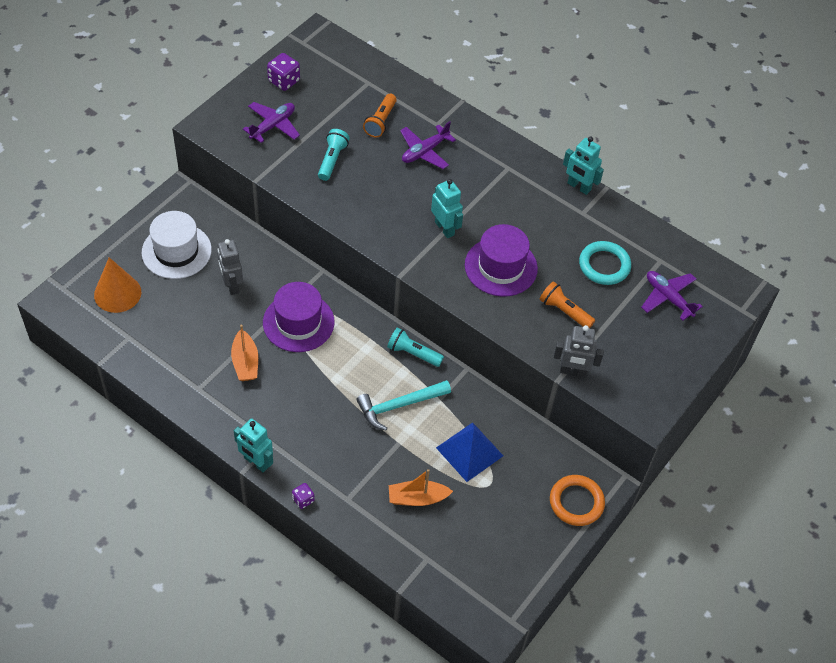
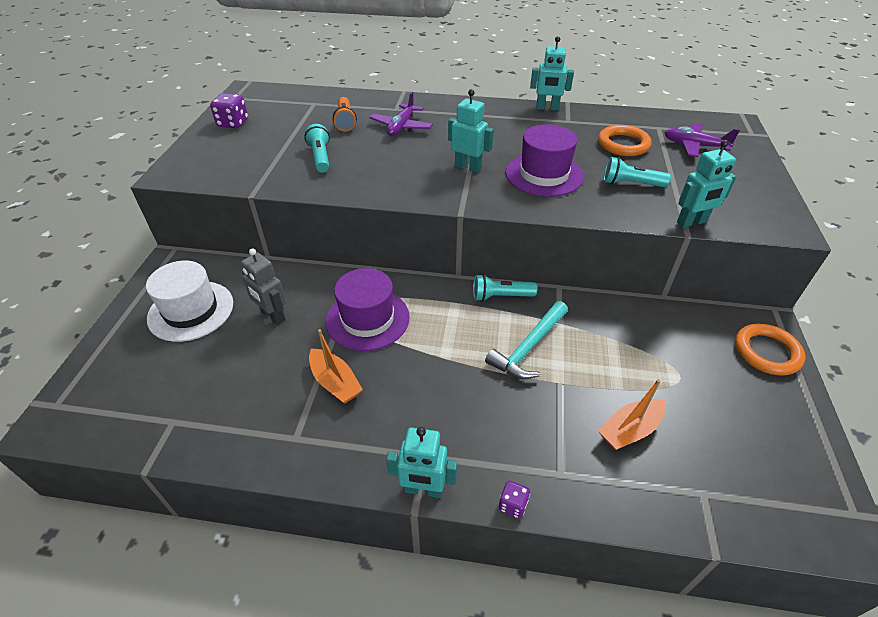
camera: 25 degrees left, 10 degrees down
(117, 293) = (135, 380): orange cone -> none
(273, 126) = (242, 153): purple plane -> none
(469, 451) = (631, 356): blue pyramid -> none
(564, 311) = (630, 184): orange flashlight -> turquoise flashlight
(573, 371) = (692, 222): grey robot -> turquoise robot
(604, 265) = (623, 144): turquoise ring -> orange ring

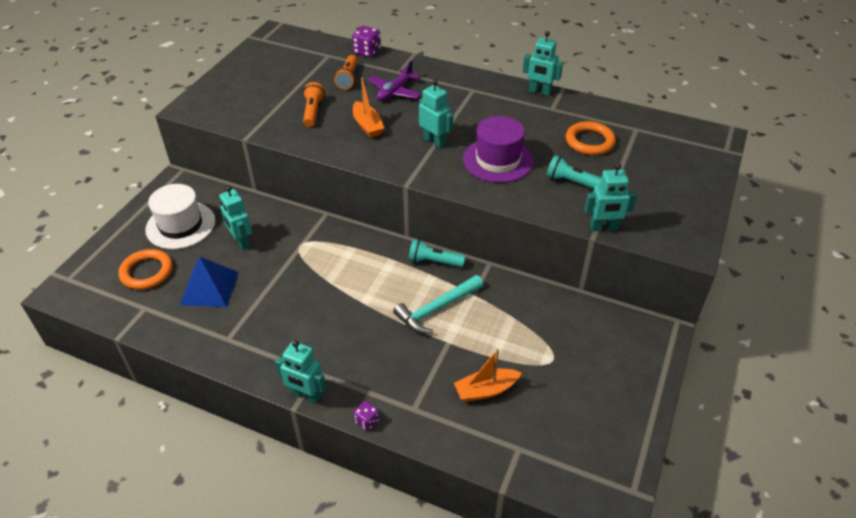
camera: 15 degrees right, 0 degrees up
(233, 123) = (252, 66): purple dice -> purple dice (367, 52)
(250, 378) = (209, 288): none -> blue pyramid
(272, 316) = (241, 242): grey robot -> turquoise robot
(320, 157) = (313, 112): turquoise flashlight -> orange flashlight
(335, 382) = (271, 304): orange boat -> orange boat (367, 125)
(367, 319) = (315, 259): purple hat -> none
(694, 146) = (658, 154): purple plane -> none
(766, 352) = (643, 356): orange ring -> orange ring (147, 272)

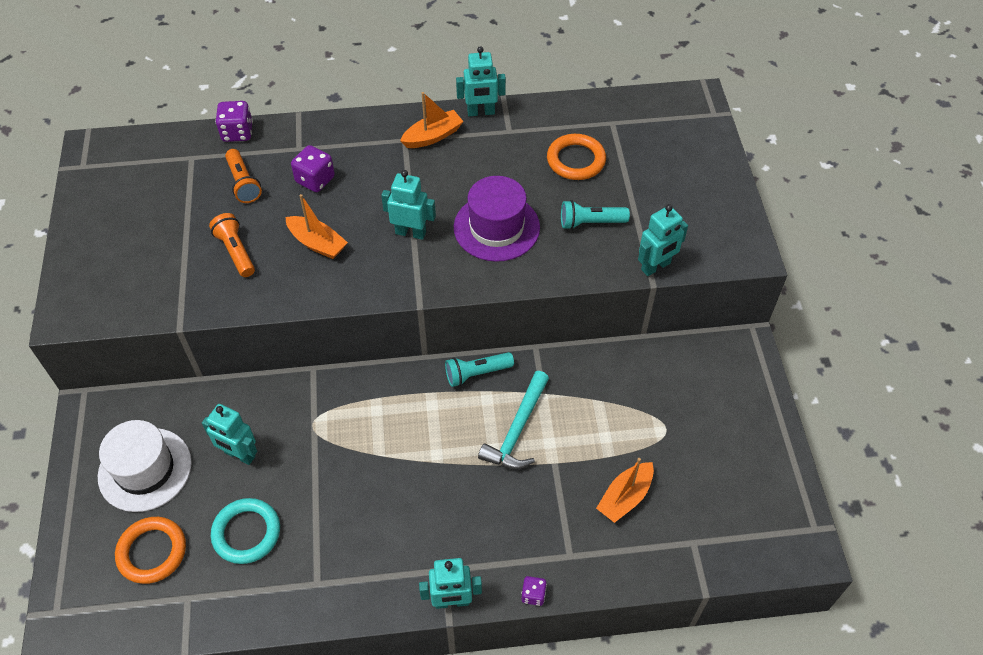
camera: 30 degrees left, 10 degrees up
(209, 288) = (246, 533): blue pyramid -> turquoise ring
(395, 91) = (315, 180): purple plane -> purple dice
(494, 94) = (433, 136): none -> orange boat

